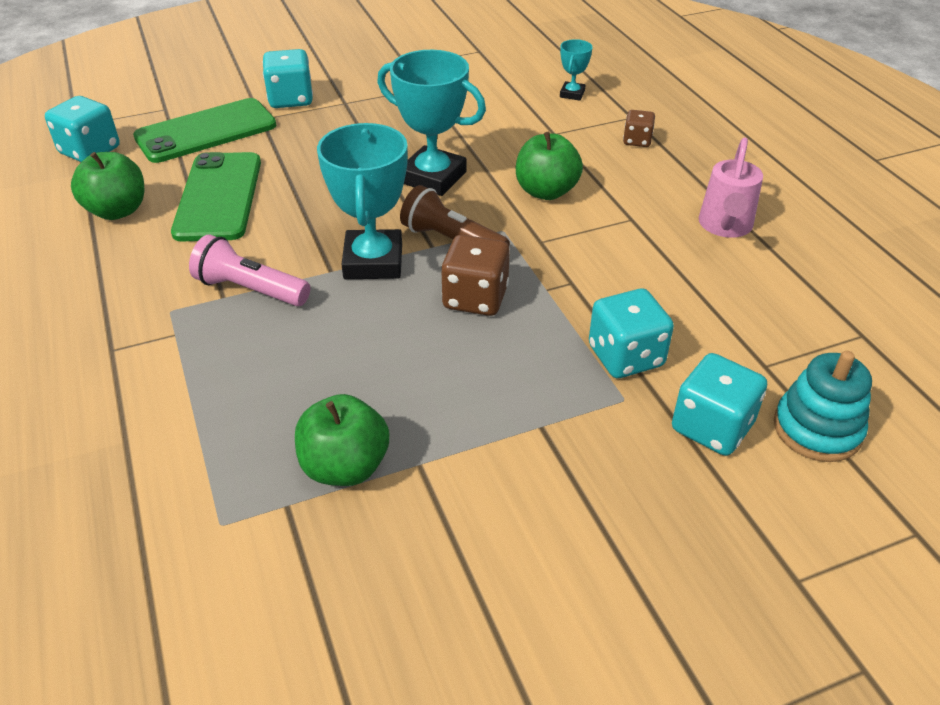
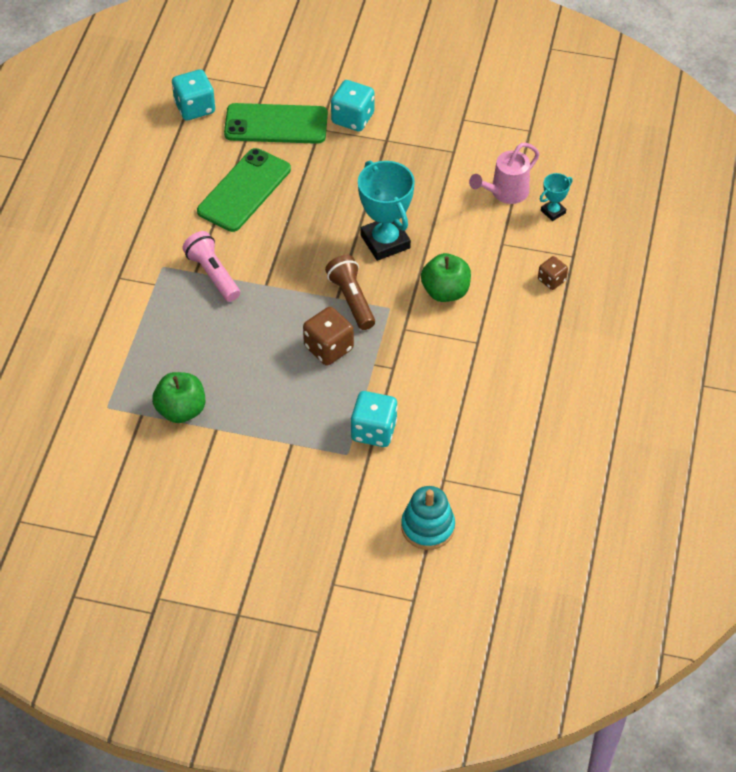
camera: 35 degrees right, 10 degrees up
(117, 211) = (180, 172): green apple -> none
(373, 261) = (294, 291): turquoise trophy -> none
(712, 427) = (375, 494): turquoise dice -> none
(725, 227) = (529, 380): pink watering can -> pink watering can (505, 193)

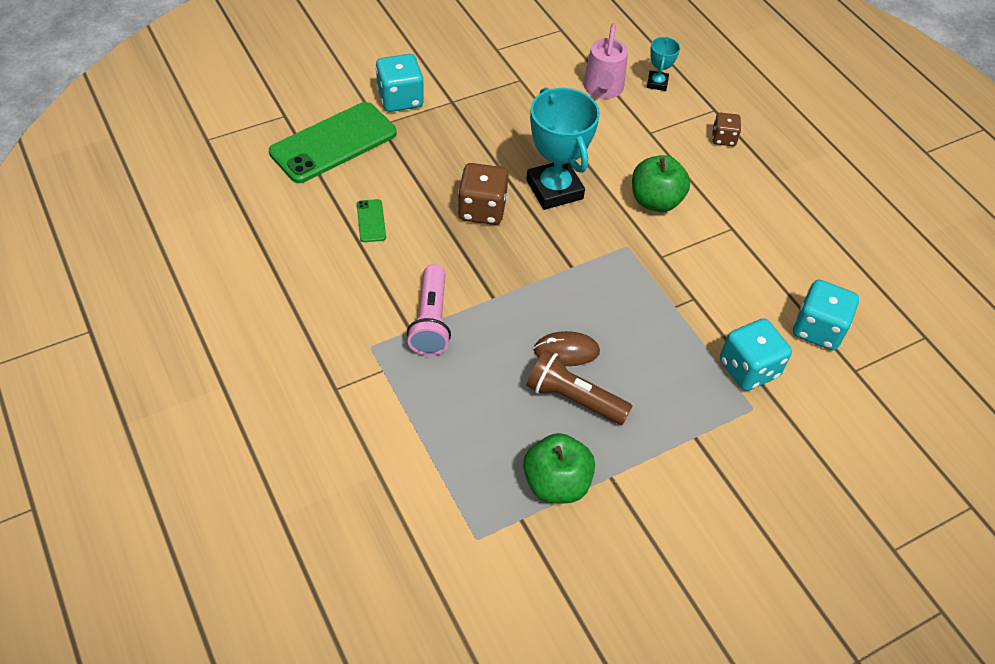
camera: 45 degrees left, 0 degrees up
(195, 108) = (233, 171): turquoise dice -> turquoise dice (818, 329)
(213, 274) = (431, 321): pink flashlight -> pink flashlight turned 105 degrees counterclockwise
(244, 190) = (371, 221): green phone -> green phone, size x0.42
(273, 344) = (566, 351): none -> brown mouse
(328, 348) = (619, 319): brown dice -> brown dice (482, 209)
(351, 299) = (586, 260): brown flashlight -> brown flashlight (573, 398)
(385, 242) = (554, 189): turquoise trophy -> turquoise trophy turned 45 degrees clockwise
(428, 527) = (897, 425): turquoise stacking toy -> none

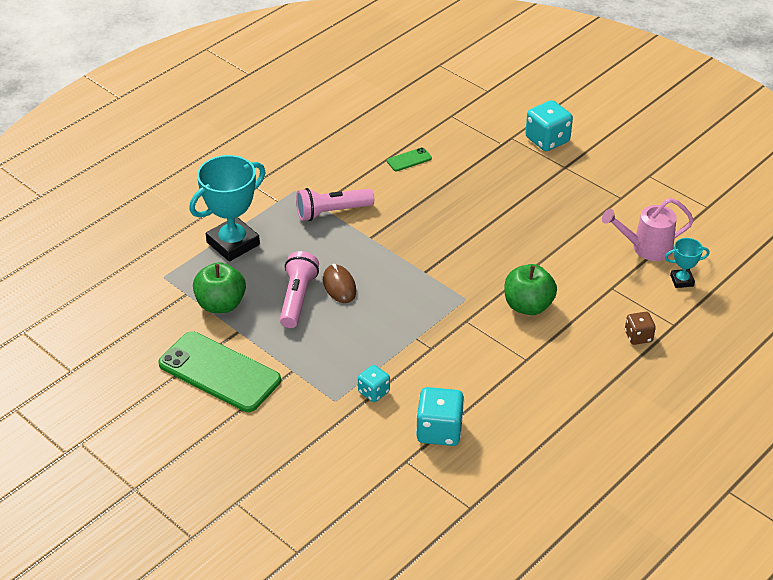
camera: 75 degrees right, 10 degrees down
(333, 143) = (475, 121): green phone -> green phone (219, 372)
(482, 209) = (455, 211): brown dice -> none
(554, 189) = (503, 245): turquoise trophy -> turquoise trophy (233, 243)
(573, 398) = (297, 298): brown flashlight -> pink flashlight
(748, 369) = (373, 392): turquoise dice -> turquoise dice, size x0.59

